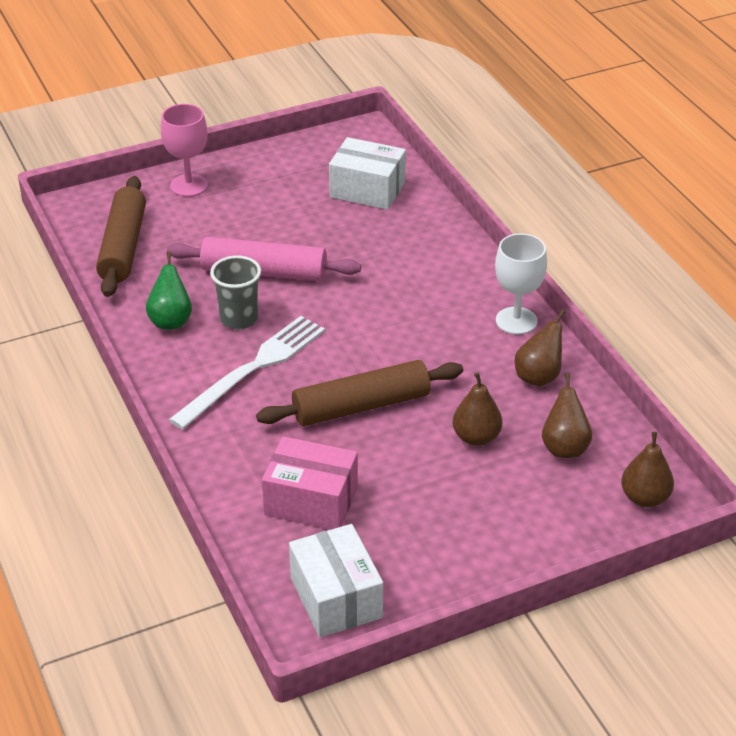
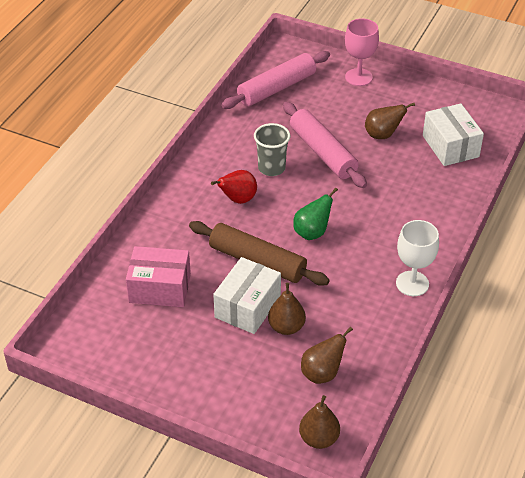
camera: 50 degrees right, 5 degrees up
(123, 246) = (276, 88): brown rolling pin -> pink rolling pin
(171, 321) = (239, 144): green pear -> green pear (312, 232)
(253, 369) = (238, 199): white fork -> red pear
(311, 501) = (160, 288): pink box -> pink box turned 60 degrees counterclockwise
(336, 597) = (97, 344): white box -> white box (247, 307)
(538, 377) = (372, 324): brown pear -> brown pear (382, 135)

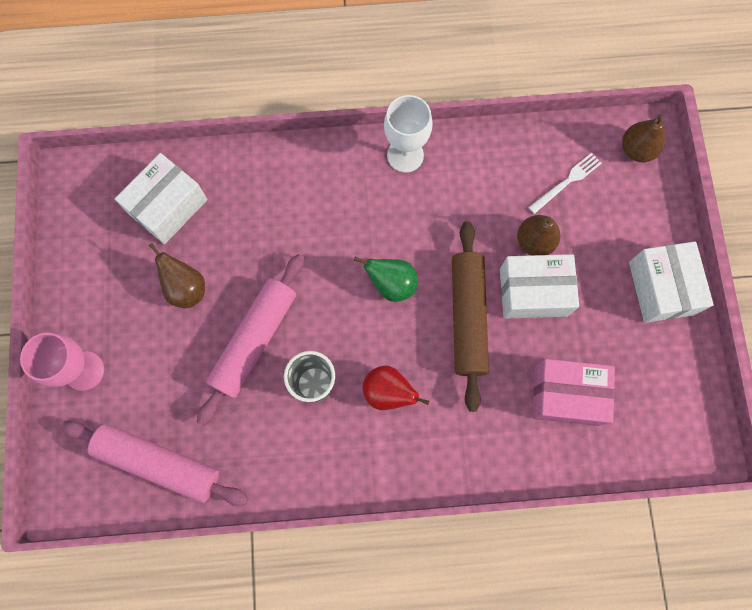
camera: 120 degrees left, 30 degrees up
(160, 288) = (566, 395): pink box -> pink box turned 60 degrees counterclockwise
(190, 387) = (661, 288): none -> white box
(322, 373) = (566, 182): brown pear -> white fork

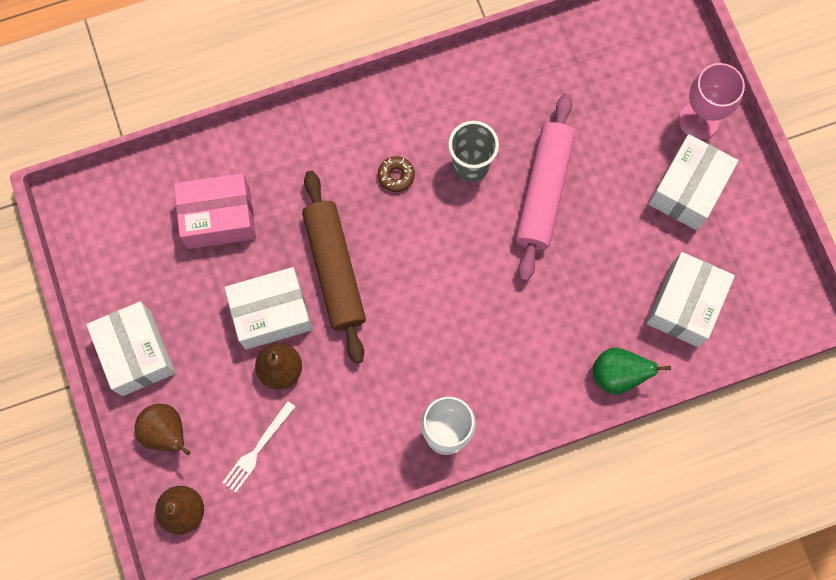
camera: 165 degrees right, 0 degrees up
(123, 307) = (687, 189): none -> white box
(158, 463) = (594, 58): pink rolling pin -> none
(186, 288) = (631, 224): brown pear -> brown pear (167, 432)
(388, 392) = (396, 176): red pear -> brown donut
(391, 284) = (421, 283): green pear -> green pear (617, 375)

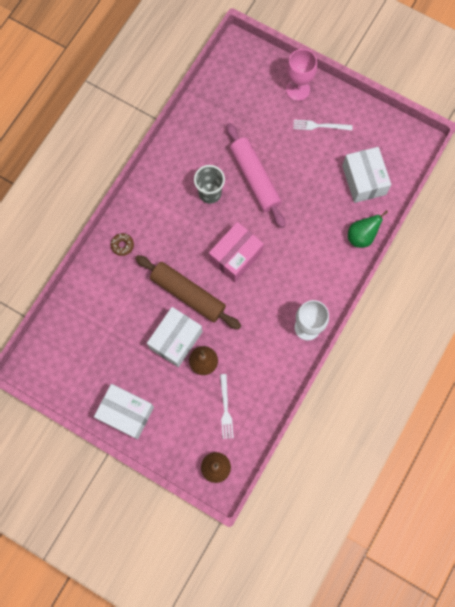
camera: 40 degrees left, 0 degrees up
(167, 432) = (175, 438): brown pear -> none
(219, 218) = (109, 315): pink box -> pink box (236, 256)
(396, 176) = (178, 226): brown donut -> brown donut (122, 245)
(687, 189) = (320, 126): white box -> white fork

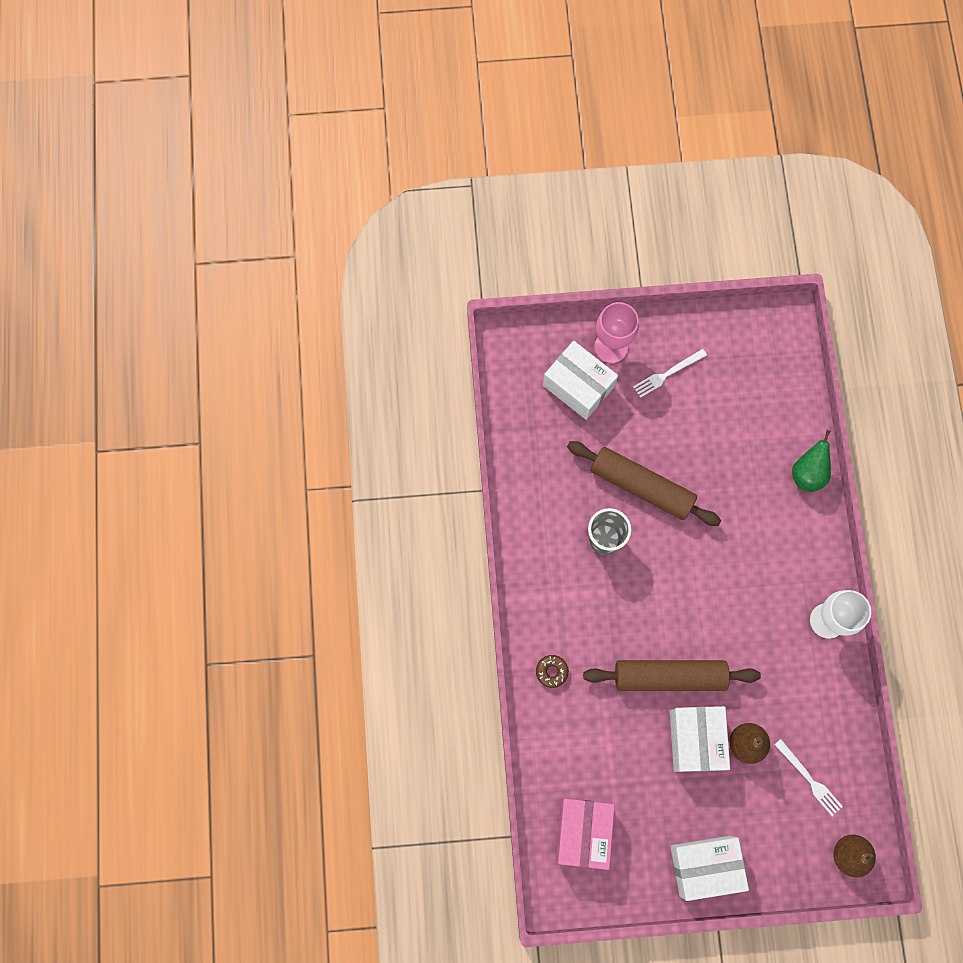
camera: 35 degrees left, 0 degrees up
(236, 256) = (688, 593): pink box -> pink box (583, 832)
(255, 178) = (641, 486): pink rolling pin -> brown rolling pin
(363, 180) = (762, 405): white box -> white box (578, 386)

